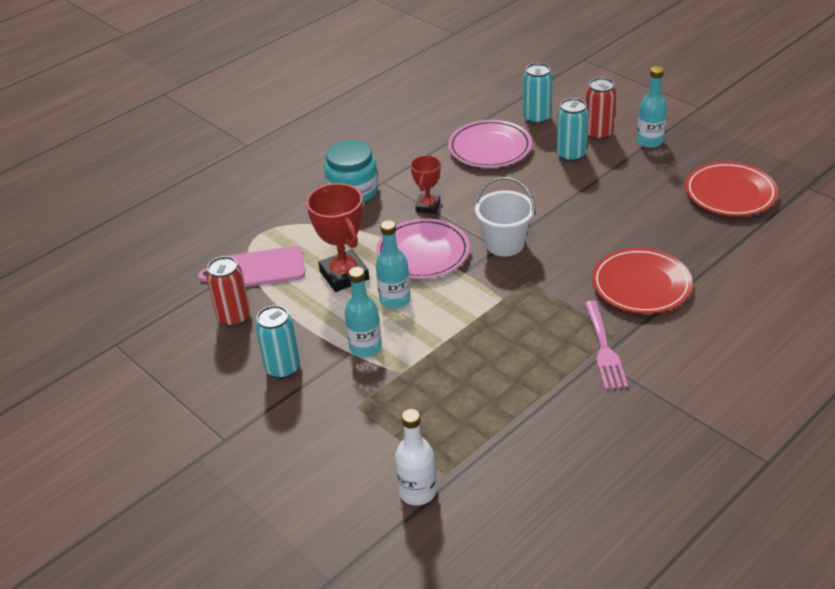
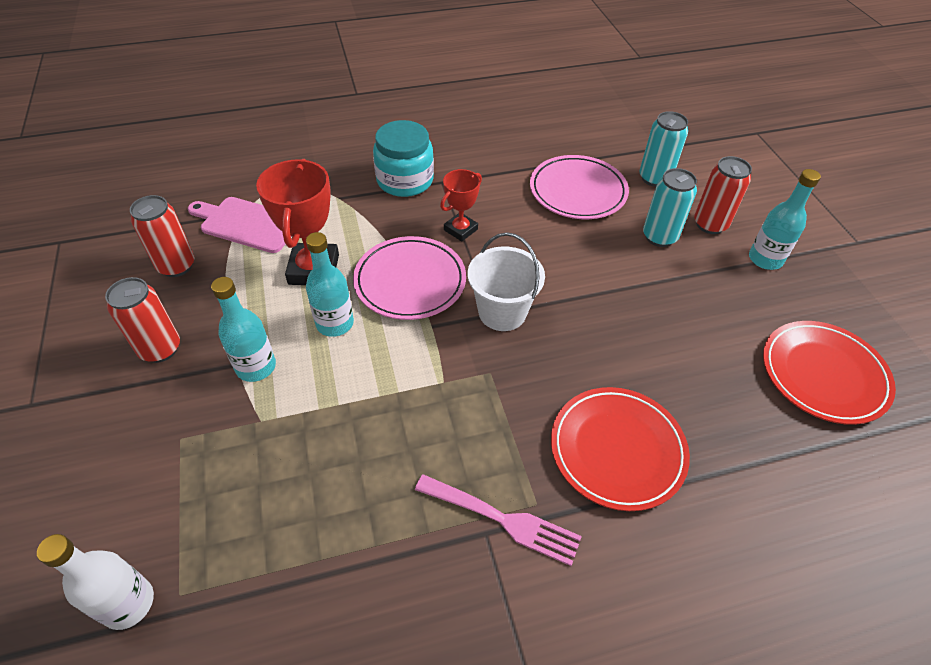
camera: 25 degrees right, 10 degrees up
(283, 368) = (160, 349): turquoise can -> red can
(604, 348) = (503, 520): pink fork -> pink fork turned 90 degrees counterclockwise

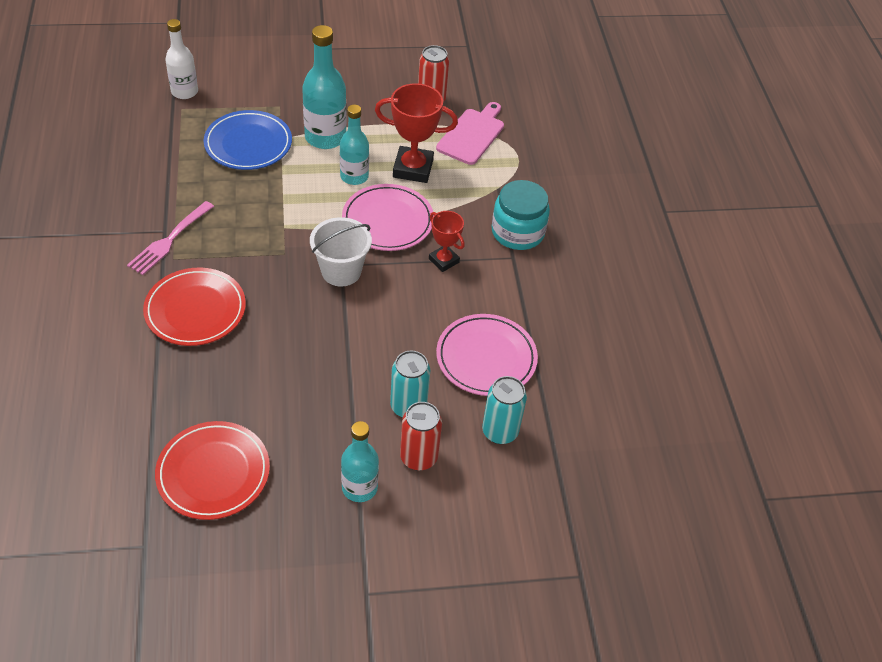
camera: 95 degrees right, 0 degrees up
(160, 349) = (353, 95): red can -> none
(256, 367) = (325, 137): turquoise bottle -> turquoise bottle, size x1.50
(274, 462) = (248, 144): none -> blue plate

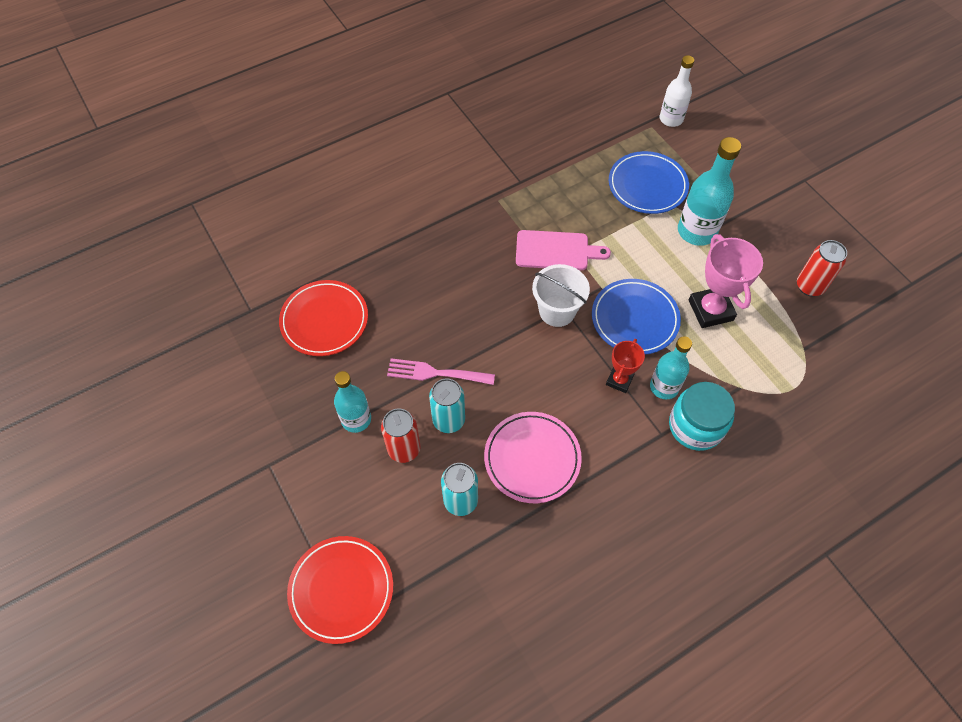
camera: 70 degrees right, 10 degrees up
(169, 240) = (513, 189): pink fork -> pink fork (436, 373)
(195, 310) = (459, 238): red plate -> red plate (341, 590)
(354, 176) = (667, 272): turquoise bottle -> turquoise bottle (664, 387)
(388, 221) = (634, 319): pink plate -> blue plate
(413, 168) = (710, 310): red trophy -> pink trophy
(472, 135) = (792, 338): pink cutting board -> pink cutting board (556, 251)

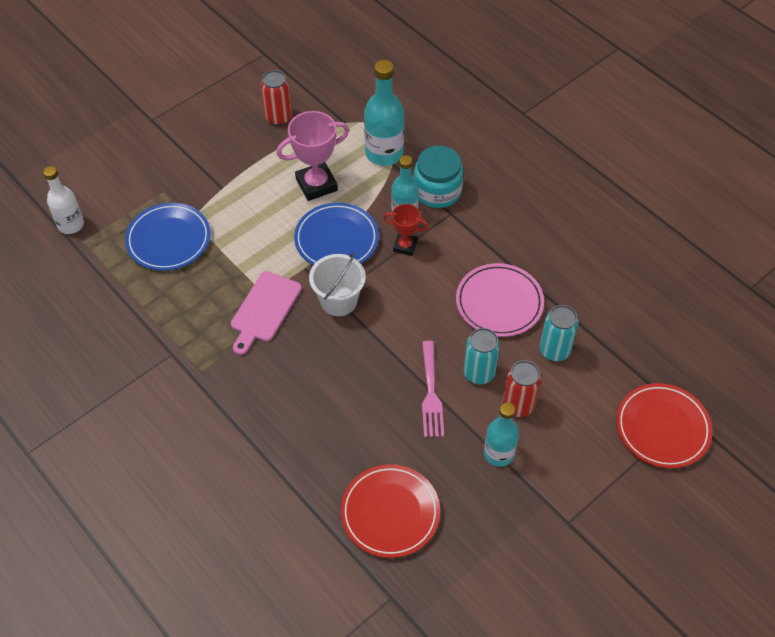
camera: 100 degrees left, 5 degrees down
(556, 251) = (264, 310): pink cutting board -> pink cutting board turned 150 degrees counterclockwise
(696, 231) = (225, 198): turquoise bottle -> turquoise bottle (384, 153)

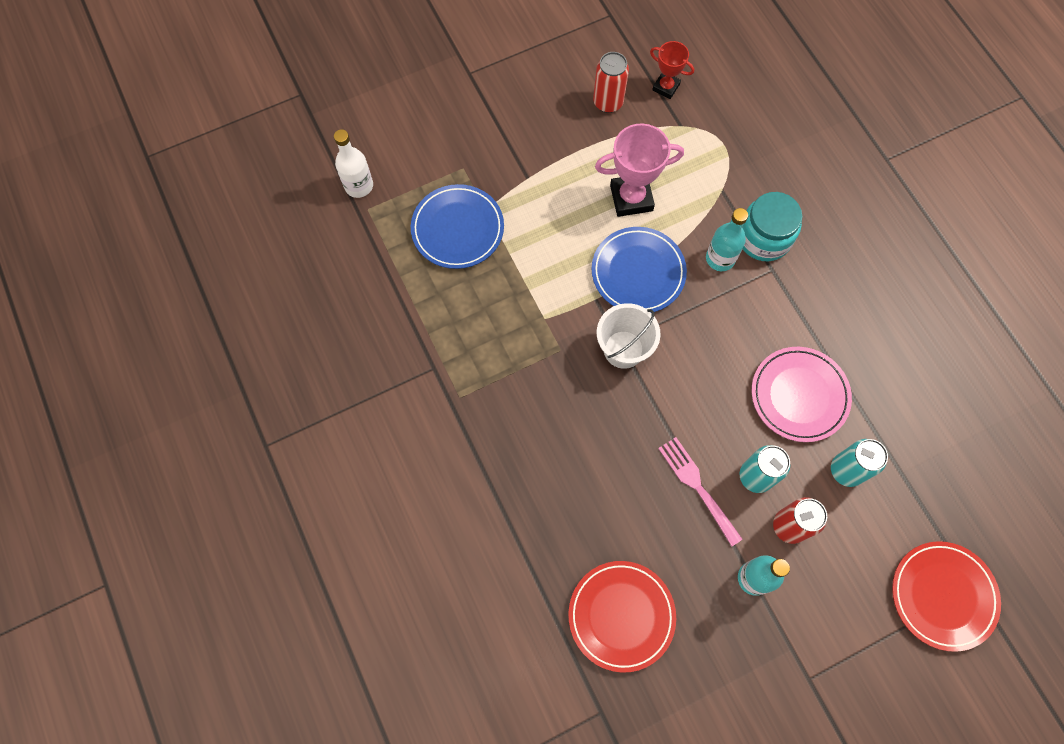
camera: 15 degrees right, 15 degrees up
(264, 310) = (541, 340): pink cutting board -> none
(384, 153) = (715, 175): turquoise bottle -> none
(405, 246) = (711, 299): red trophy -> red trophy (666, 87)
(431, 393) = (697, 487): pink fork -> pink fork turned 135 degrees clockwise

